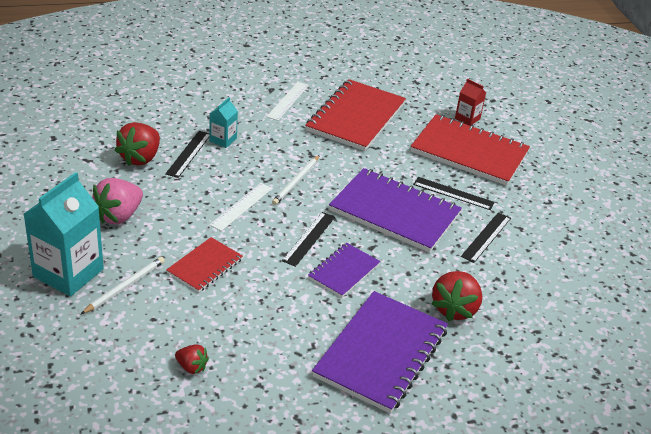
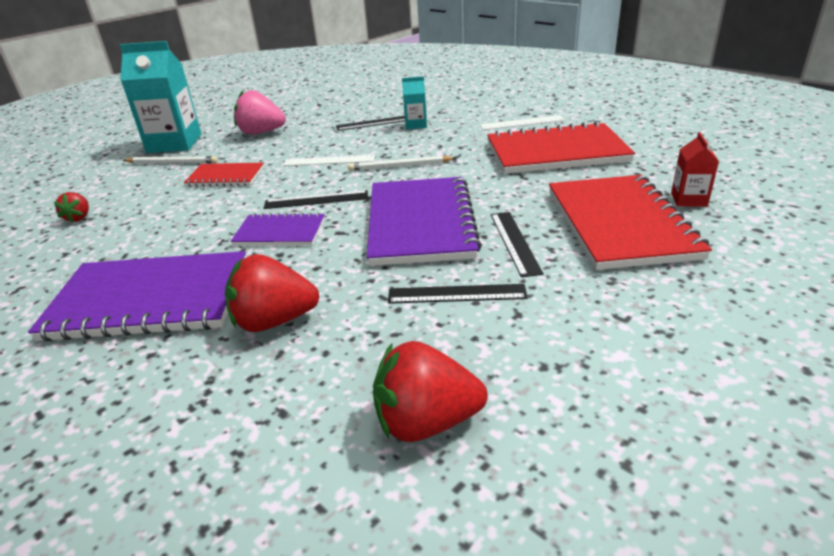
camera: 65 degrees right, 5 degrees down
(140, 158) = (345, 114): red strawberry -> red strawberry (426, 422)

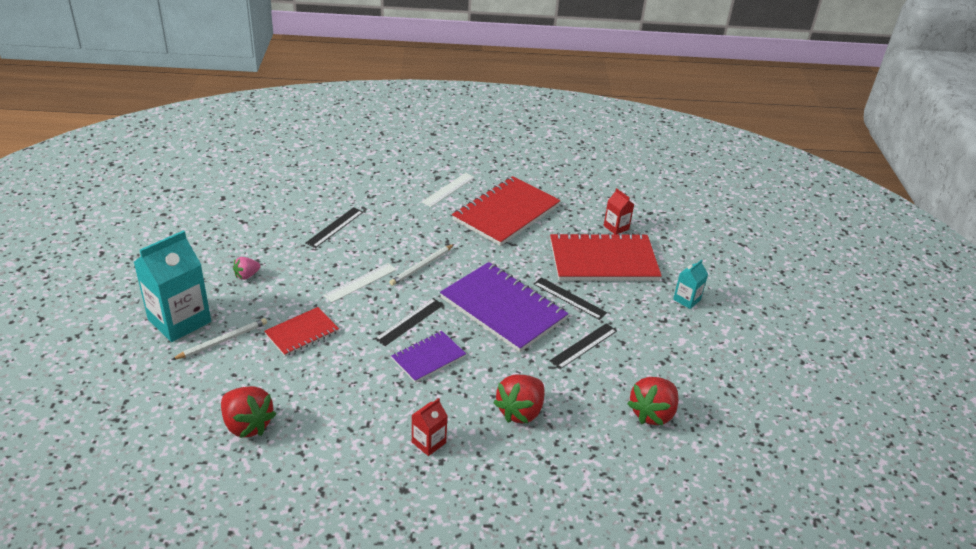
camera: 50 degrees left, 5 degrees up
(79, 218) = (247, 425): red strawberry -> red strawberry, size x1.85
(150, 299) = (428, 442): purple notebook -> red carton
(261, 132) = (247, 275): pink strawberry -> pink strawberry, size x0.54
(415, 125) = (371, 218): turquoise carton -> turquoise carton (687, 299)
(619, 224) = (603, 260): red notebook -> red notebook turned 45 degrees counterclockwise

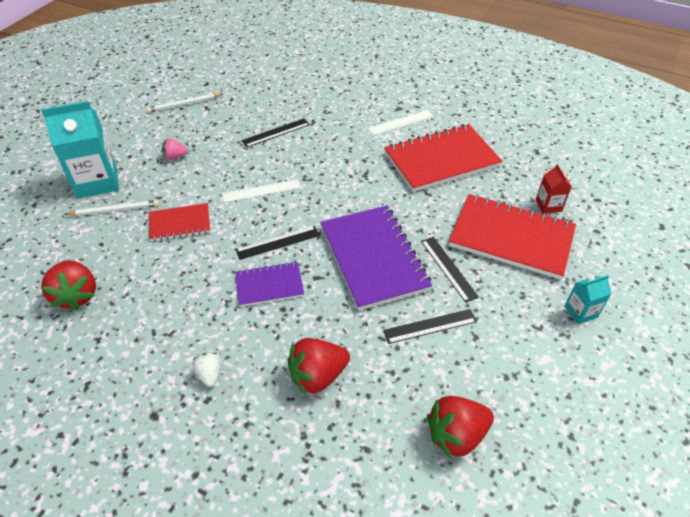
camera: 30 degrees right, 10 degrees up
(422, 266) = (326, 191): white pencil -> white pencil (184, 104)
(428, 442) = (210, 374): red carton -> white strawberry

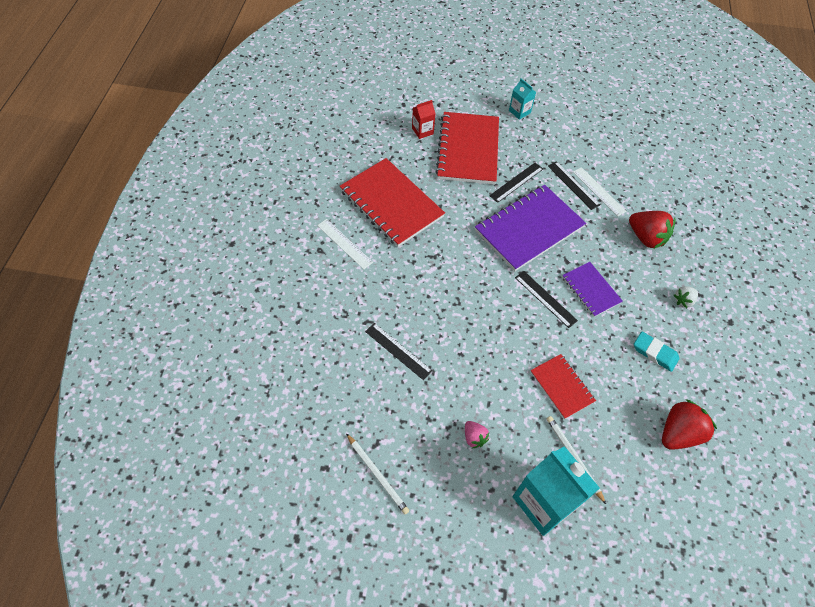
camera: 110 degrees left, 10 degrees up
(166, 313) = (655, 353): none -> turquoise eraser
(261, 190) = (489, 333): white ruler -> white ruler (598, 191)
(456, 435) = (641, 162): red strawberry -> none

